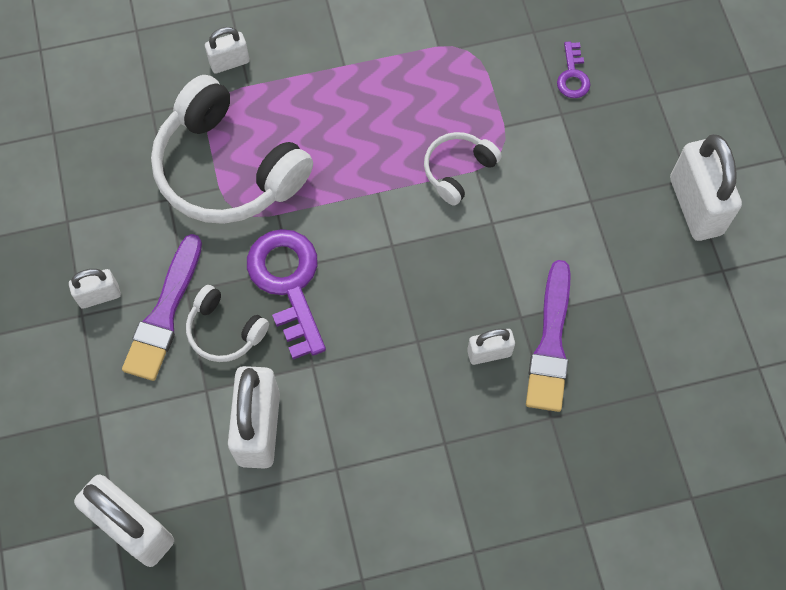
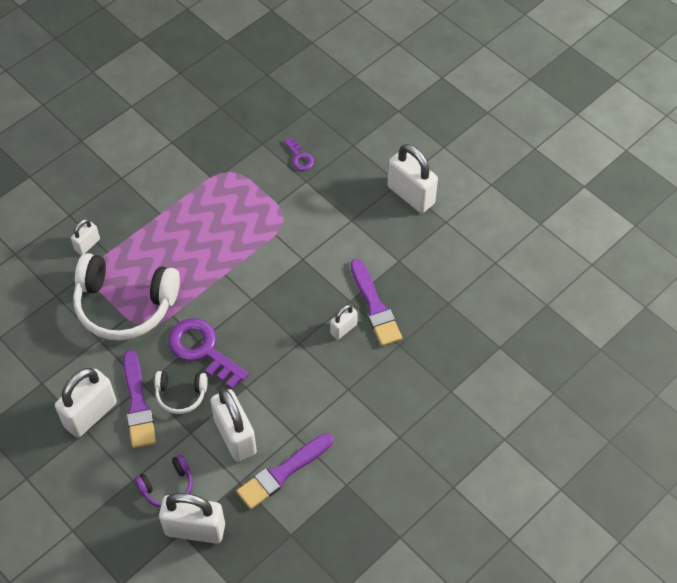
camera: 30 degrees left, 10 degrees down
(99, 296) = (90, 414): white padlock -> white padlock, size x1.90
(134, 449) = (167, 487): none -> purple headphones
(289, 514) = (283, 472): none -> purple brush
(458, 170) = (265, 240): white headphones -> none

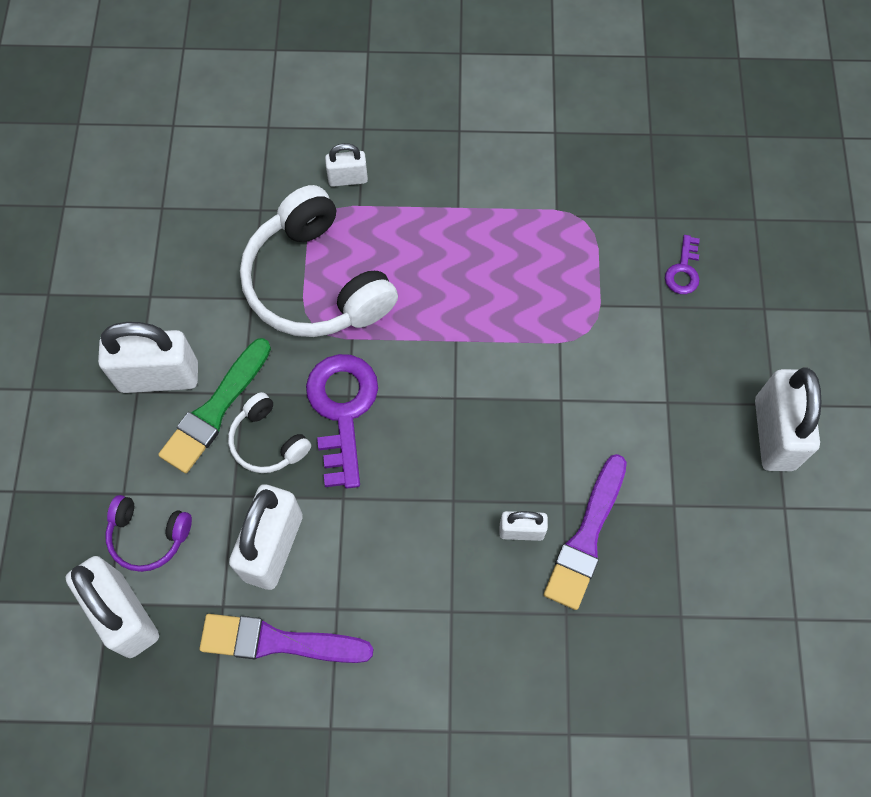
camera: 45 degrees right, 10 degrees up
(138, 404) = (215, 410): purple brush -> green brush

